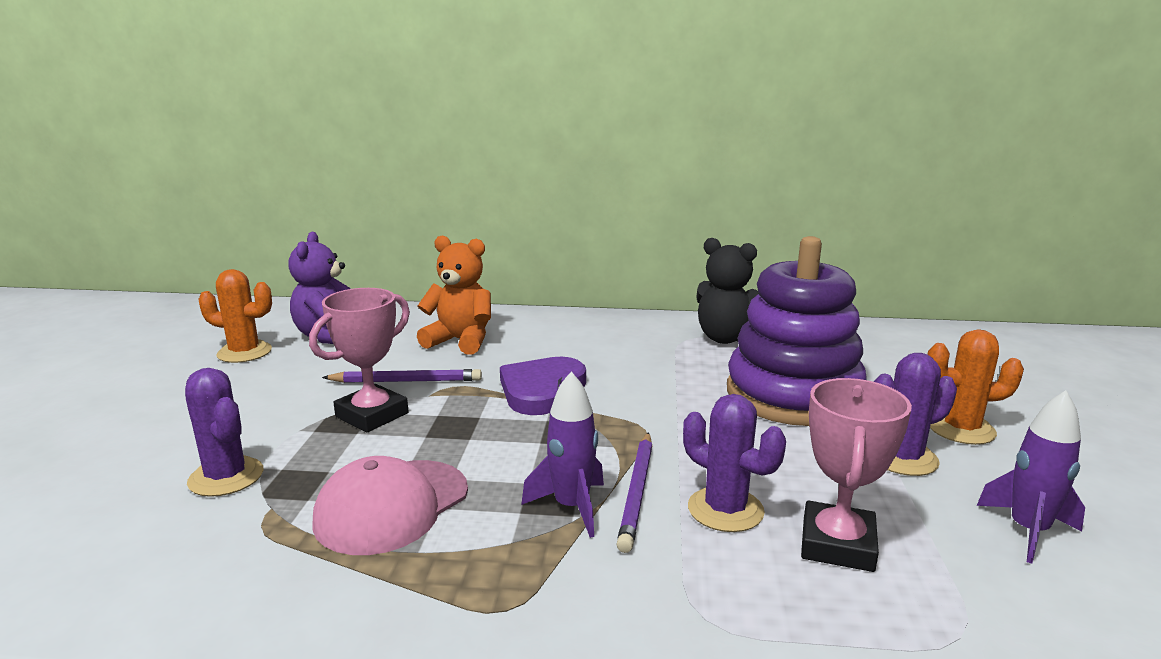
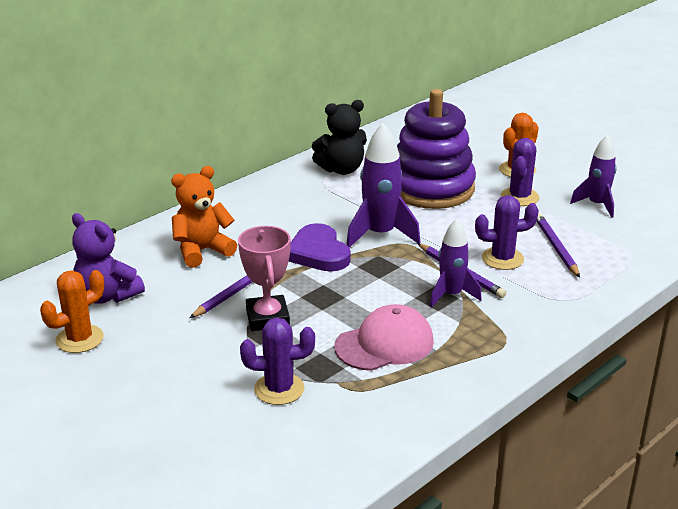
camera: 50 degrees left, 10 degrees up
(392, 506) = (384, 344): pink cap -> pink cap turned 105 degrees counterclockwise
(635, 406) = (380, 235): none -> purple rocket
(837, 544) = (556, 247): pink trophy -> purple pencil

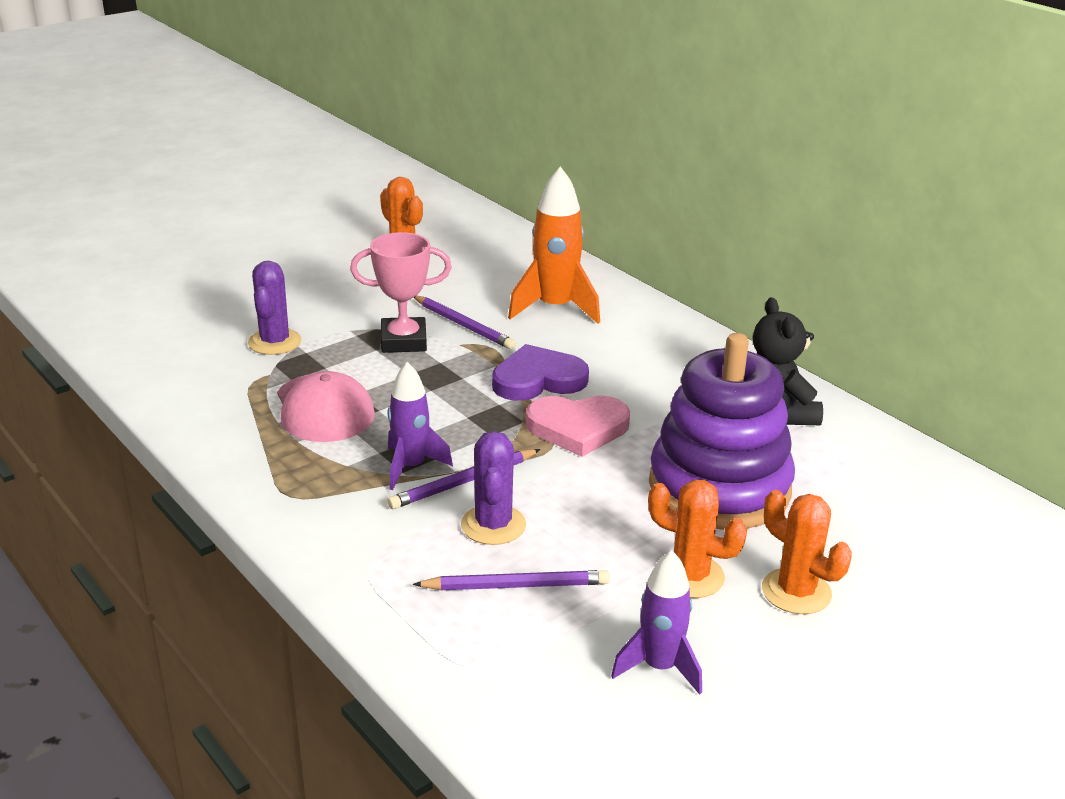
camera: 95 degrees right, 0 degrees up
(107, 296) = (474, 260): purple teddy bear -> none
(202, 251) = (555, 308): orange teddy bear -> orange rocket
(380, 235) = (578, 428): purple rocket -> pink heart
(519, 197) = (690, 576): purple cactus -> orange cactus

